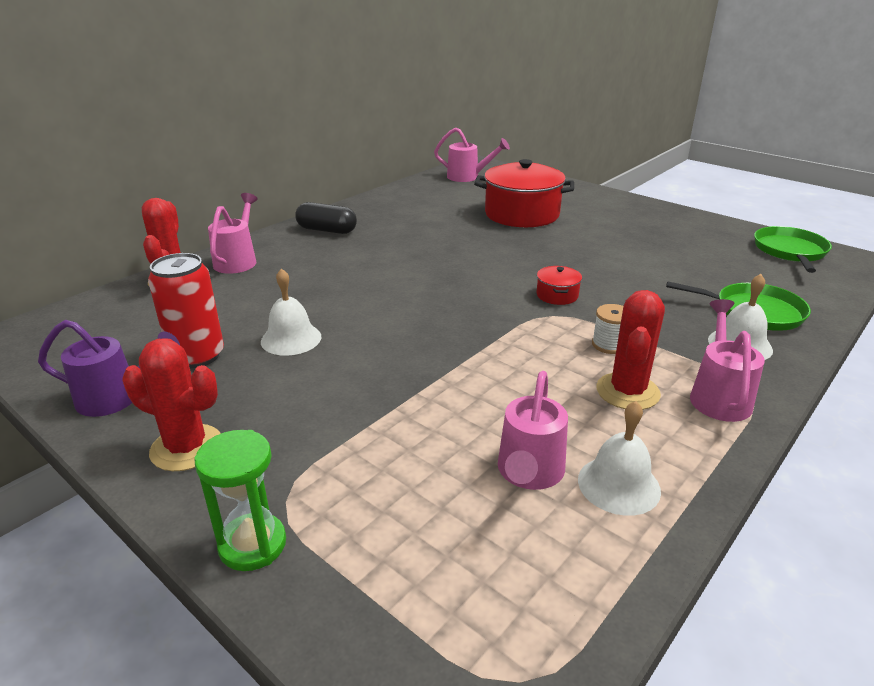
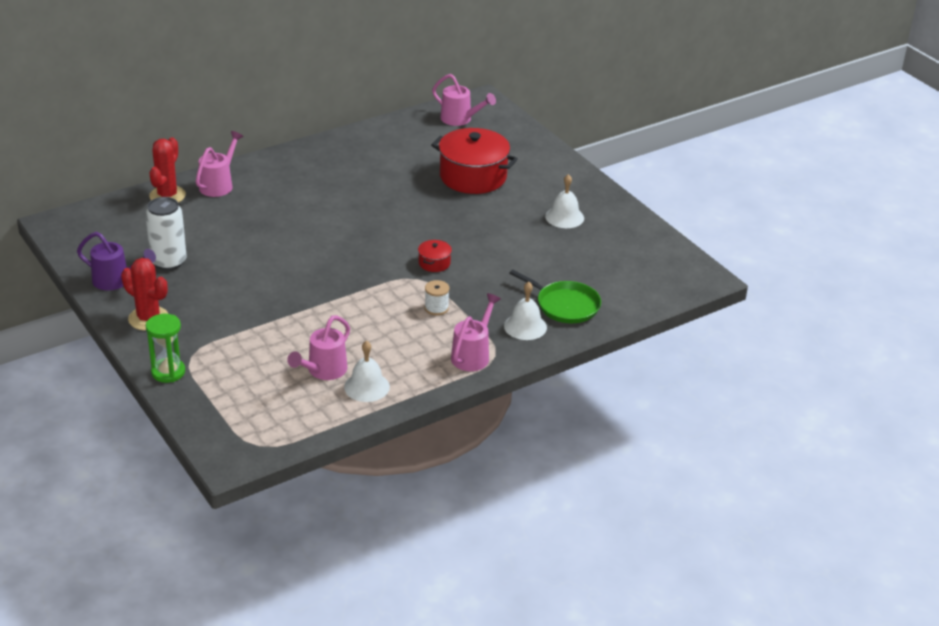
camera: 15 degrees right, 5 degrees up
(197, 356) = (168, 262): red can -> white can
(291, 339) = (231, 261): white bell -> white bell (564, 217)
(327, 230) = (299, 165): black capsule -> none
(627, 391) = (419, 340): red cactus -> none
(790, 251) = (661, 260): green pan -> none

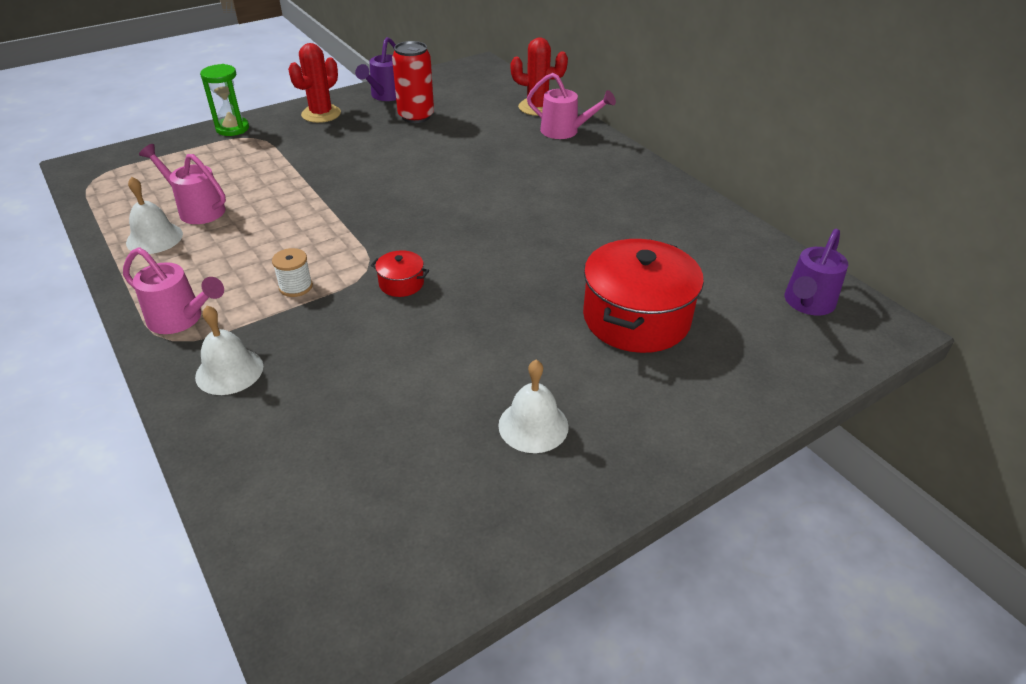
camera: 90 degrees right, 5 degrees up
(168, 262) = (416, 116): white can -> red can
(460, 119) = (807, 304): pink watering can -> purple watering can
(565, 305) = (272, 418): green pan -> none

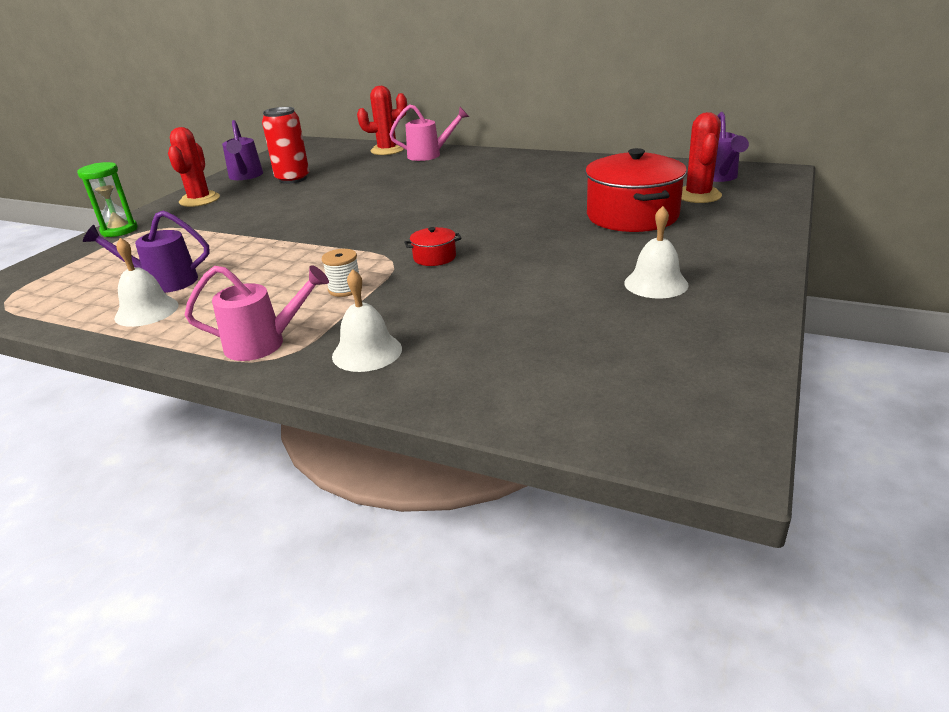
camera: 30 degrees left, 10 degrees down
(197, 209) = (164, 282): pink watering can -> purple watering can
(744, 321) = (698, 195): none -> red cactus

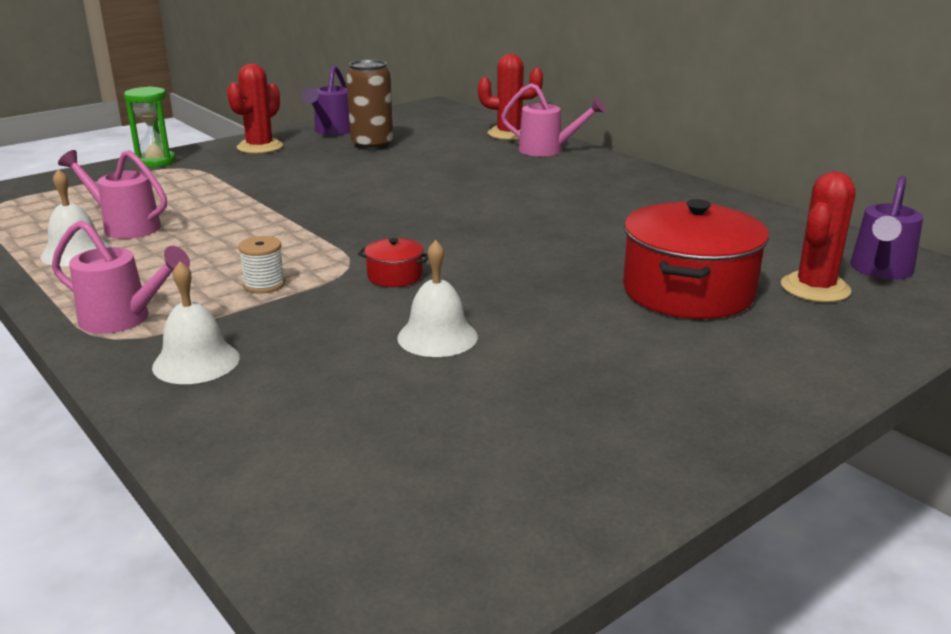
camera: 25 degrees right, 5 degrees down
(164, 282) = (125, 226): purple watering can -> pink watering can
(293, 179) = (372, 145): red can -> brown can
(656, 283) = (599, 389): white bell -> white bell (437, 337)

